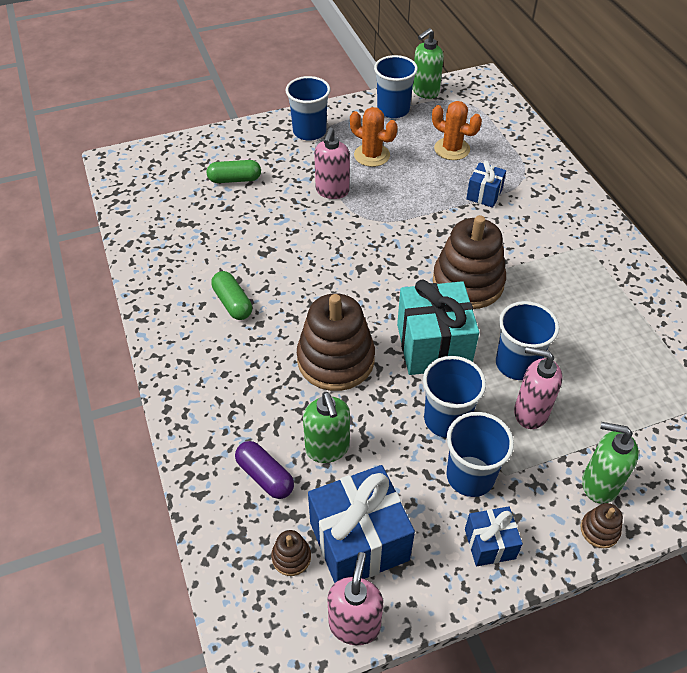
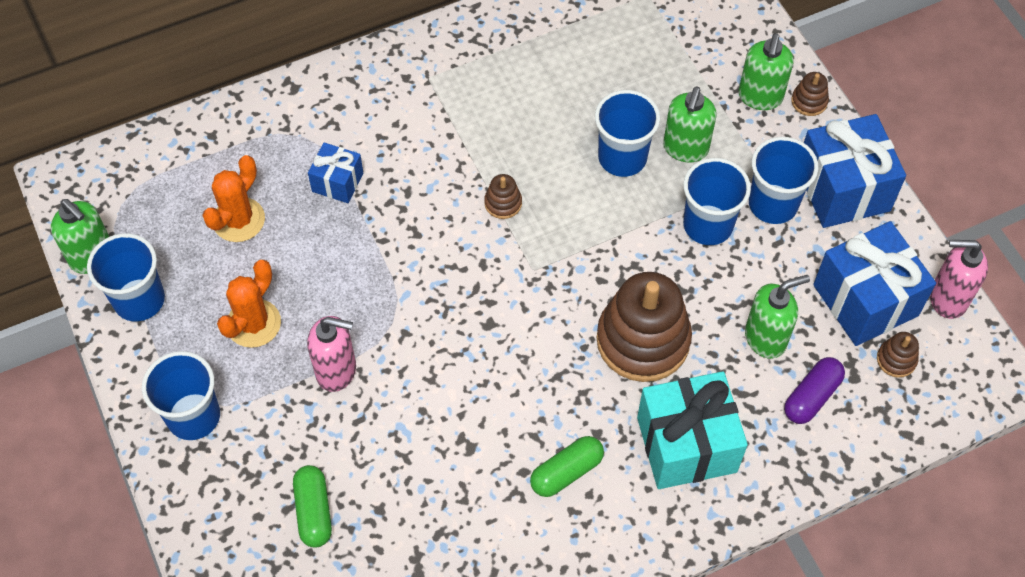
camera: 95 degrees left, 10 degrees up
(433, 346) = (608, 239): turquoise gift -> turquoise gift (686, 444)
(468, 283) = (503, 203): brown stacking toy -> brown stacking toy, size x0.42
(489, 544) = (842, 189): blue gift -> blue gift, size x1.88
(530, 412) = (685, 148): pink soap dispenser -> green soap dispenser

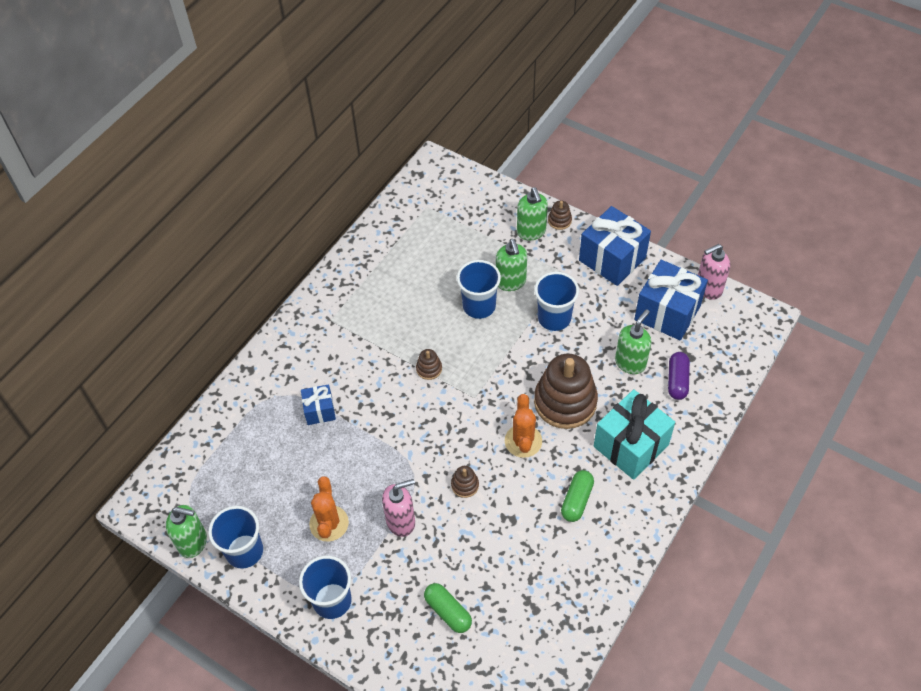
camera: 30 degrees left, 5 degrees down
(238, 220) = (273, 467): orange cactus -> orange cactus (523, 441)
(773, 204) = (581, 287): blue cup -> none
(896, 359) = (706, 336): brown stacking toy -> brown stacking toy (465, 485)

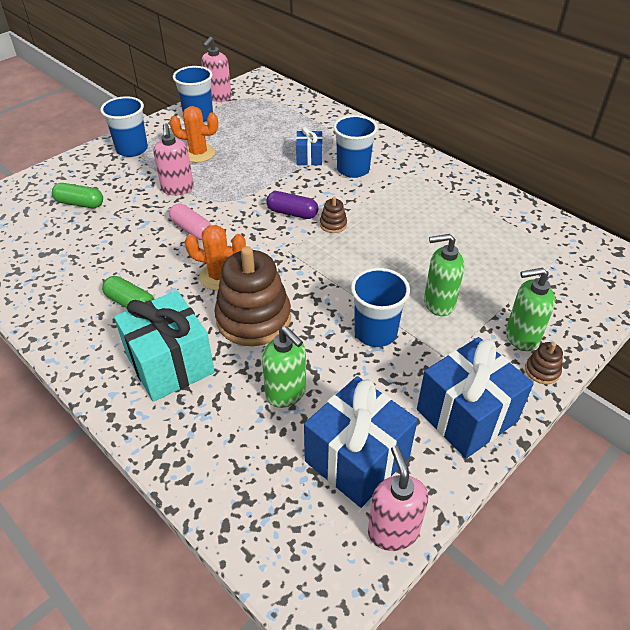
camera: 100 degrees right, 10 degrees down
(193, 542) = (218, 97): green soap dispenser -> pink soap dispenser
(448, 611) = (80, 203): green capsule -> green capsule turned 45 degrees clockwise
(465, 485) = (192, 229): brown stacking toy -> pink capsule
(479, 306) = (407, 271): blue cup -> blue cup (353, 169)
(677, 380) = (241, 438): purple capsule -> purple capsule (292, 213)

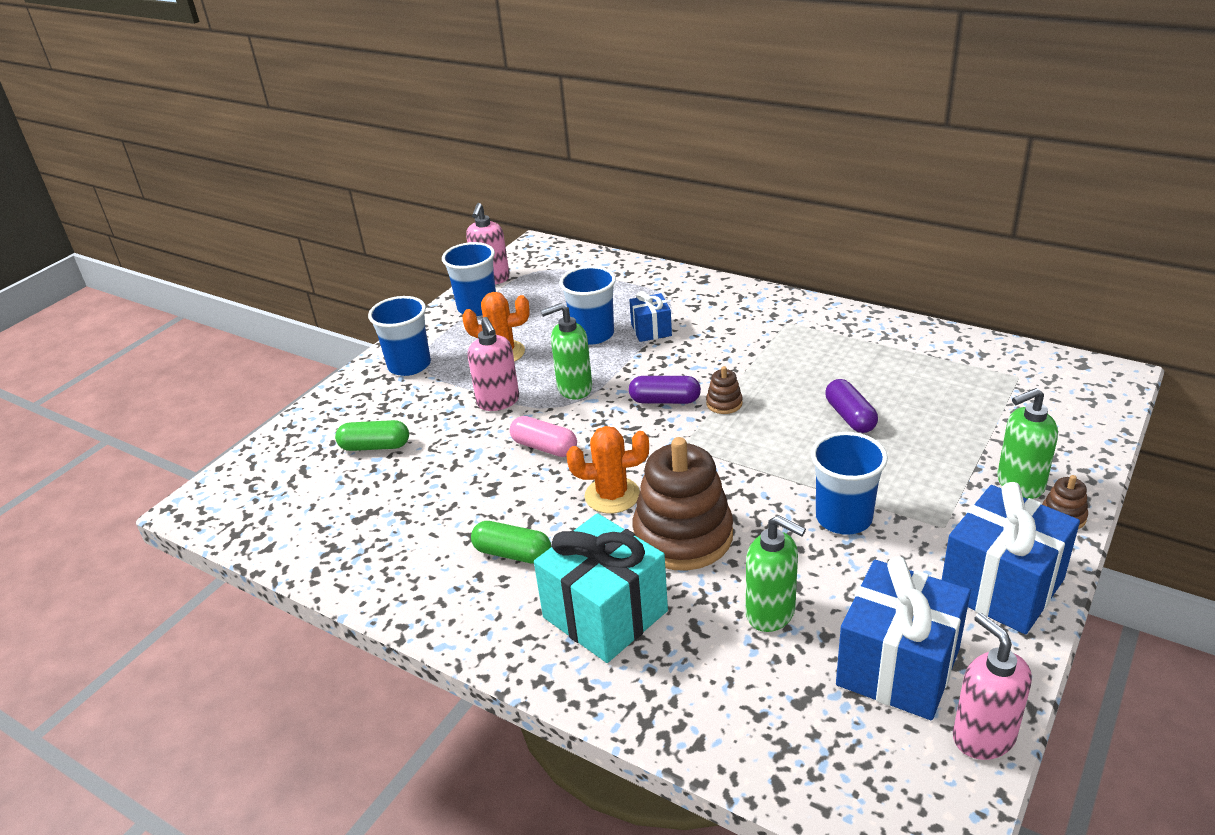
camera: 10 degrees left, 10 degrees down
(353, 169) = (714, 333): blue cup -> blue cup (593, 334)
(419, 255) = (850, 417): none -> purple capsule
(438, 303) = (902, 468): green soap dispenser -> green soap dispenser (574, 388)

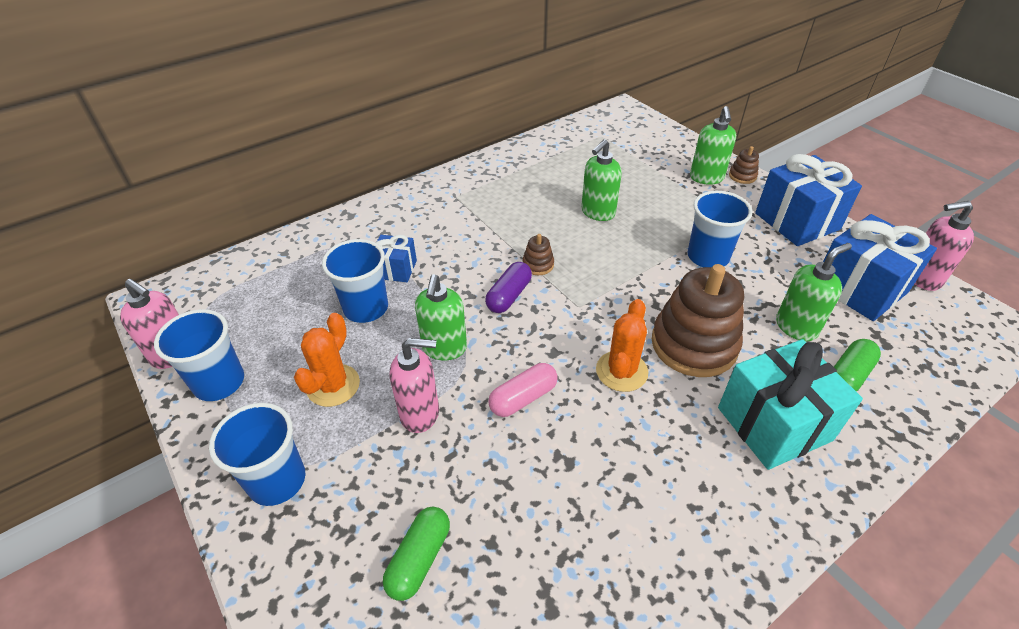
camera: 70 degrees left, 10 degrees up
(513, 553) = (672, 469): green capsule -> green capsule (848, 375)
(850, 417) = (597, 212): purple capsule -> green soap dispenser

